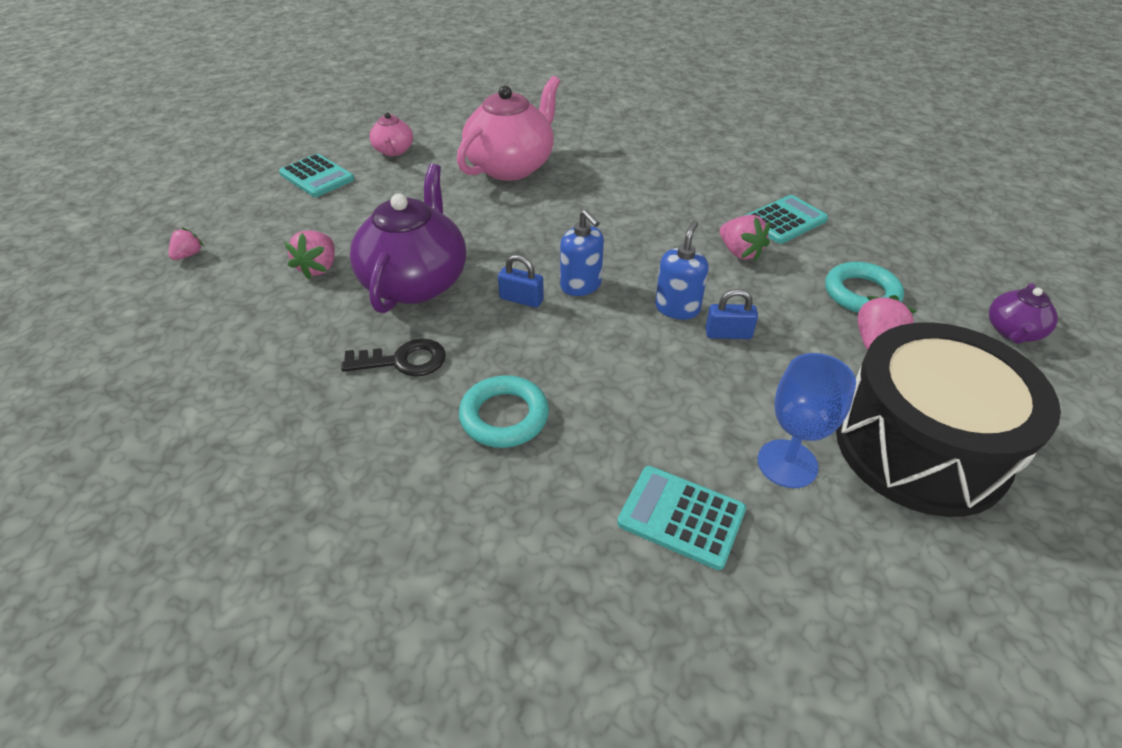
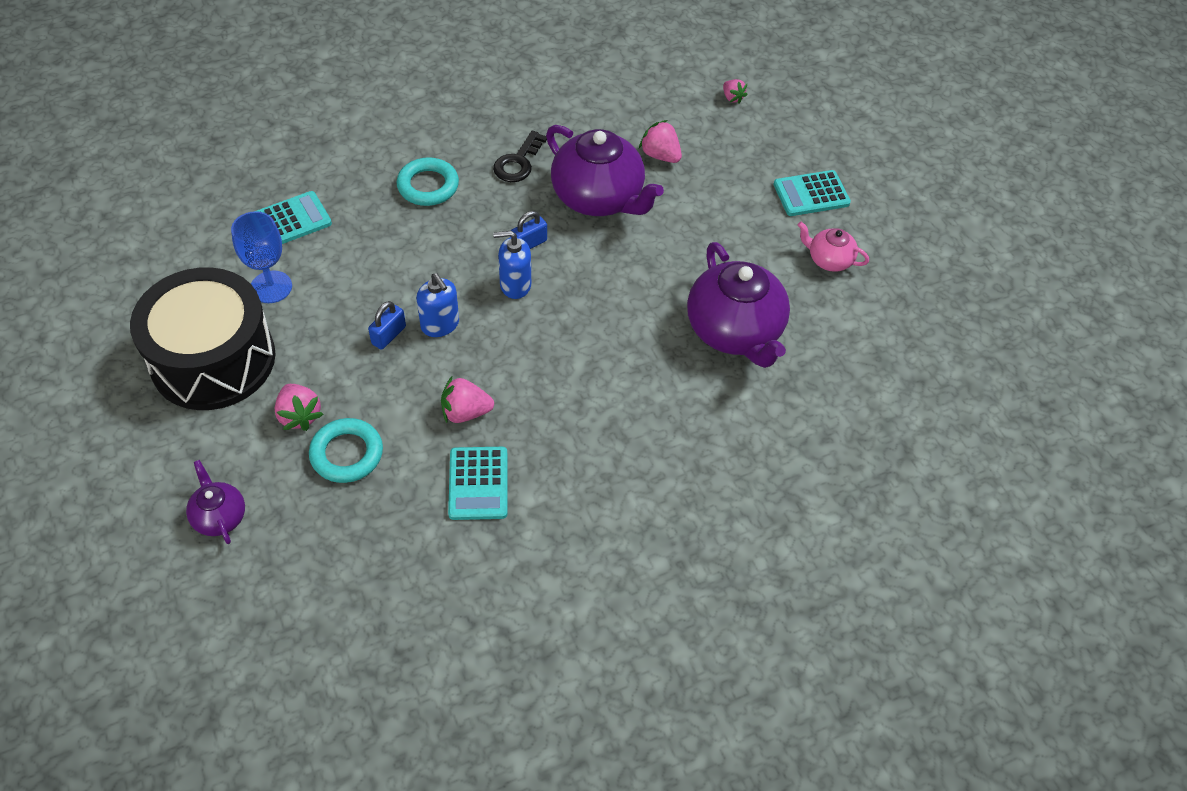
camera: 120 degrees right, 10 degrees up
(511, 167) = (734, 331): pink teapot -> purple teapot

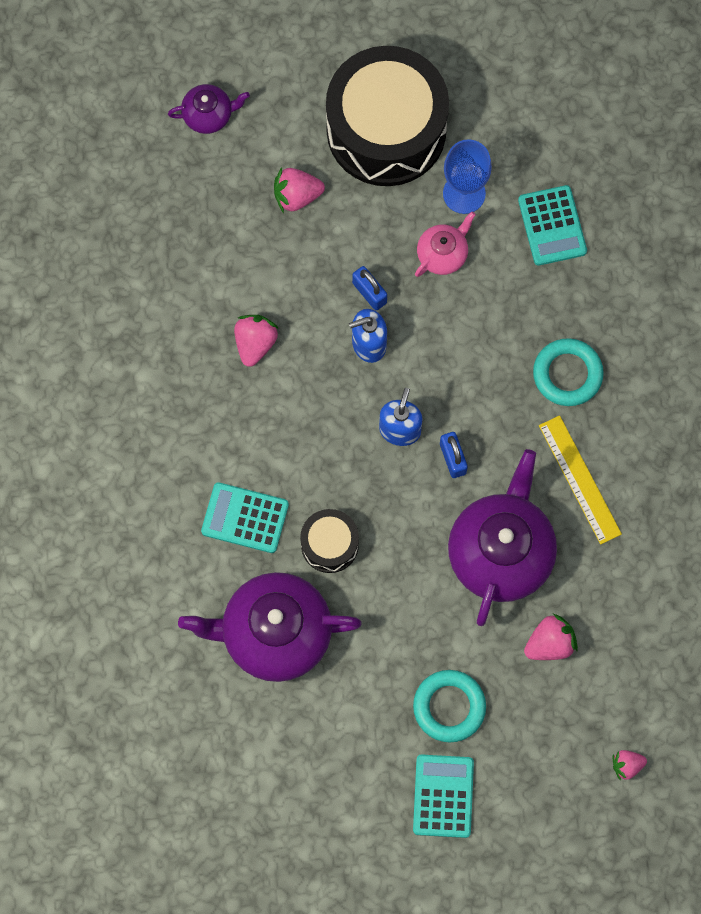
camera: 110 degrees right, 20 degrees up
(347, 454) = (241, 229): turquoise ring -> turquoise ring (449, 707)
(478, 483) = (173, 336): turquoise calculator -> turquoise calculator (245, 518)
(518, 162) = (579, 479): black key -> yellow ruler
(598, 198) = (501, 552): purple teapot -> purple teapot turned 135 degrees clockwise
(639, 311) = (329, 544): none -> black drum
(829, 260) = (341, 774): pink teapot -> pink teapot (443, 254)

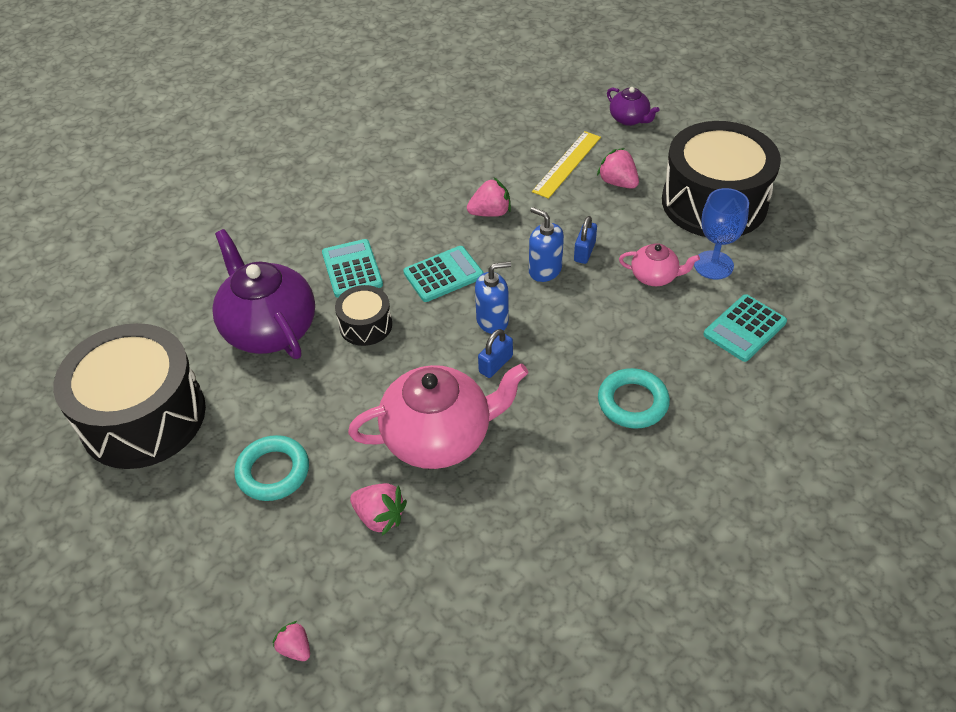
camera: 60 degrees right, 25 degrees down
(312, 793) = (143, 416): none -> black drum
(443, 796) = (185, 509): turquoise calculator -> turquoise calculator (443, 274)
(501, 552) = (439, 437): purple teapot -> pink teapot
(579, 479) = (548, 459): yellow ruler -> yellow ruler (567, 164)

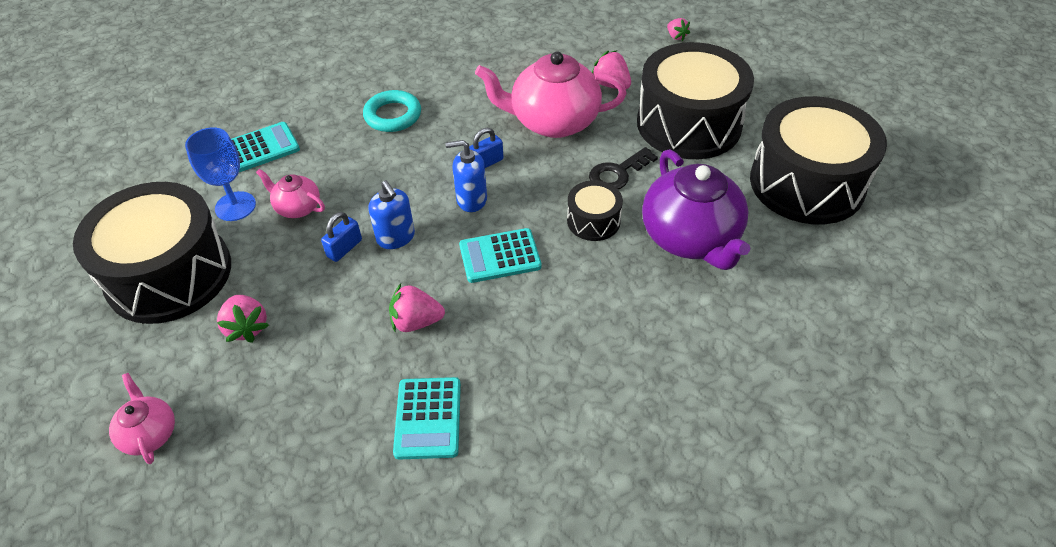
camera: 165 degrees left, 0 degrees up
(273, 471) = (689, 124): turquoise ring -> black drum
(350, 383) = (617, 173): none -> black key
(352, 269) = (596, 285): turquoise calculator -> turquoise calculator (428, 418)
(567, 164) = (285, 373): yellow ruler -> none
(629, 119) = (150, 433): purple teapot -> pink teapot

